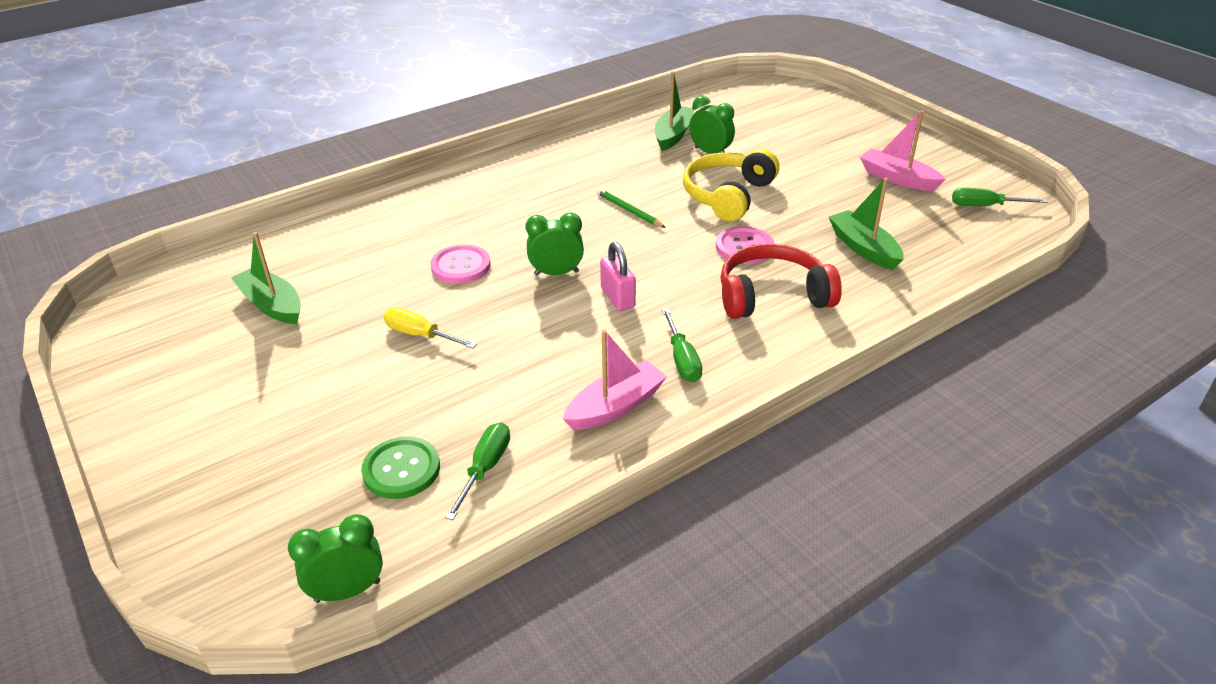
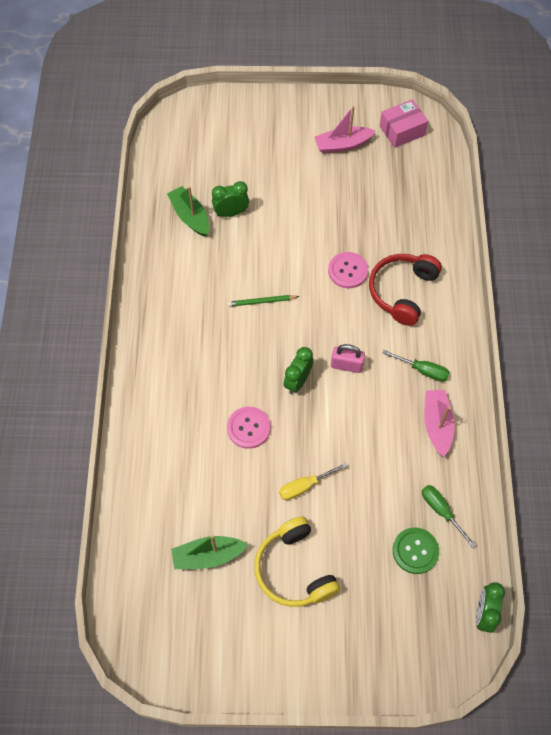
camera: 55 degrees left, 25 degrees up
(728, 195) = (288, 239): yellow headphones -> yellow headphones (294, 569)
(864, 248) = (394, 217): green boat -> none
(984, 206) = (402, 130): green screwdriver -> pink box

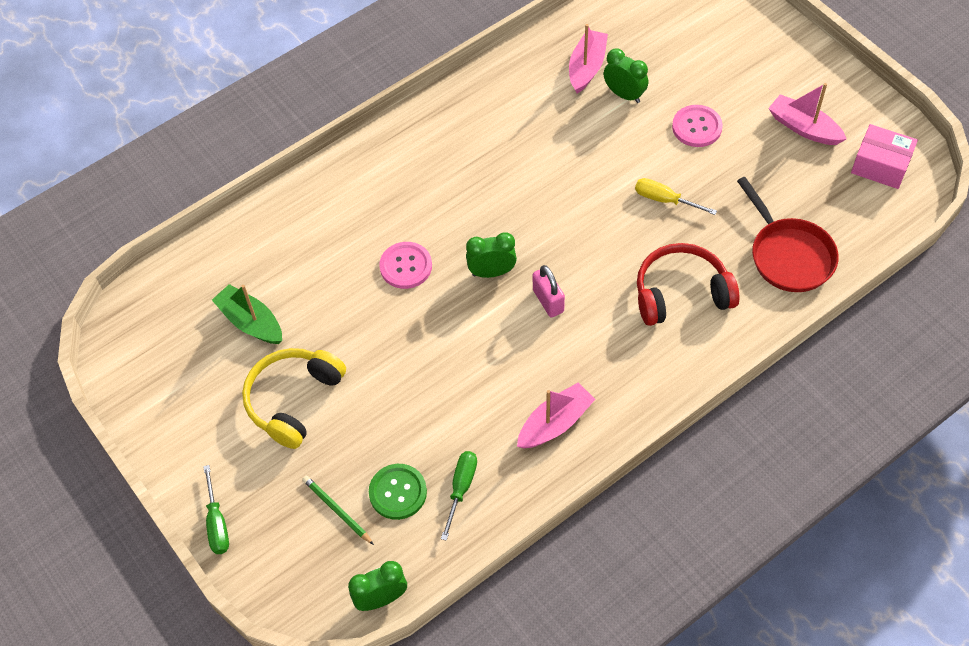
camera: 55 degrees right, 5 degrees down
(190, 216) = (587, 67): green boat -> pink boat
(261, 301) = (550, 185): green pencil -> green pencil (337, 510)
(304, 486) = (385, 352): yellow screwdriver -> yellow screwdriver (664, 200)
(348, 271) = (657, 231): pink button -> pink button (697, 127)
(423, 219) = (788, 255): none -> red pan
(423, 370) = (606, 371): green screwdriver -> green screwdriver (217, 523)

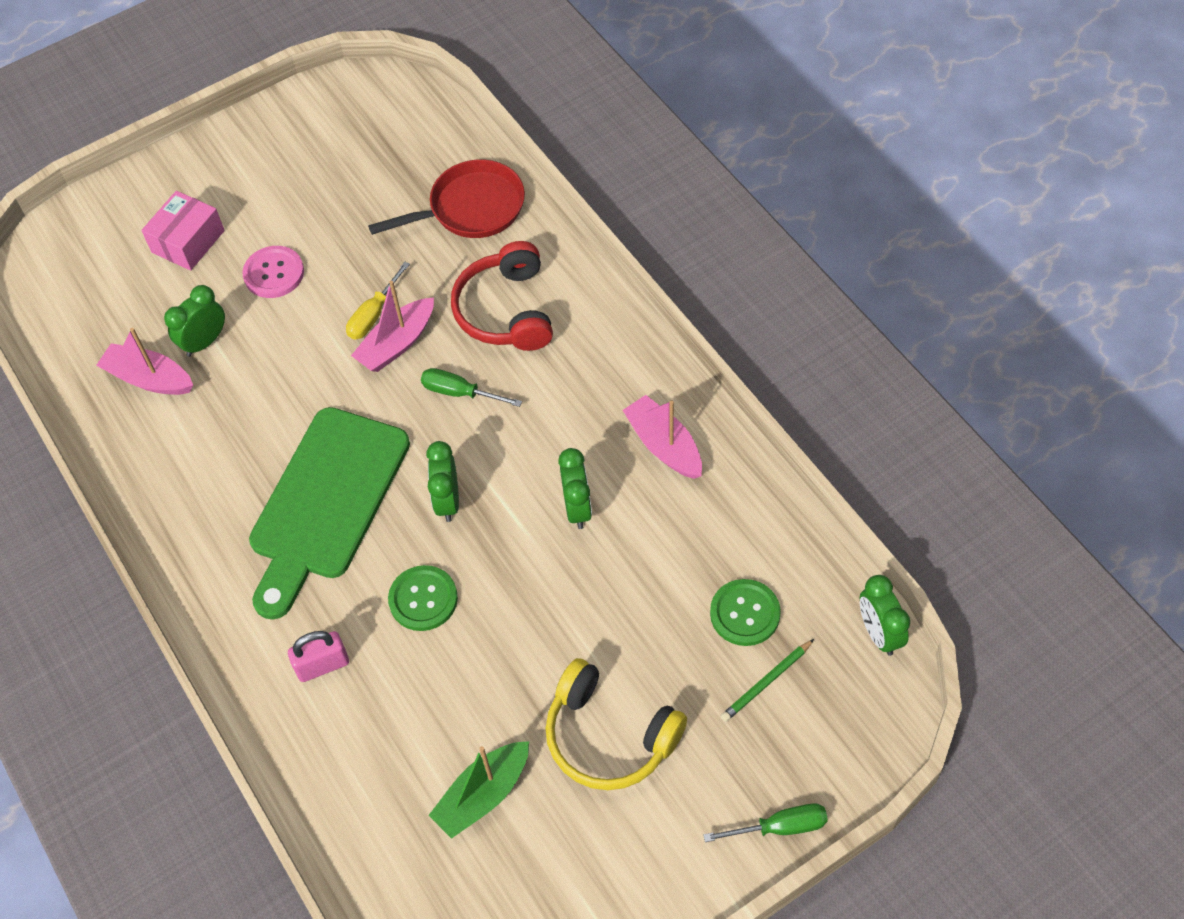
camera: 85 degrees left, 0 degrees up
(406, 266) = (423, 599): pink button -> green button
(461, 488) = (742, 545): green screwdriver -> green screwdriver (459, 392)
(486, 193) = (326, 502): none -> green cutting board
(490, 363) = (577, 508): none -> green clock
(548, 301) = (498, 443): pink padlock -> pink padlock (322, 665)
(804, 128) = (299, 174): pink boat -> pink boat (397, 344)
(880, 165) = (367, 115): pink box -> pink box (188, 241)

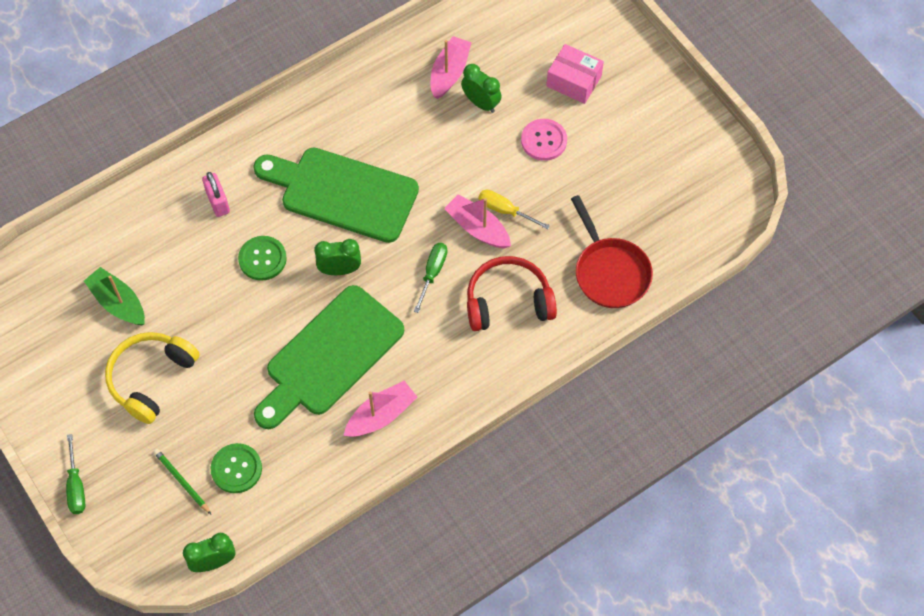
camera: 85 degrees right, 5 degrees up
(577, 508) = (330, 356): green clock -> green cutting board

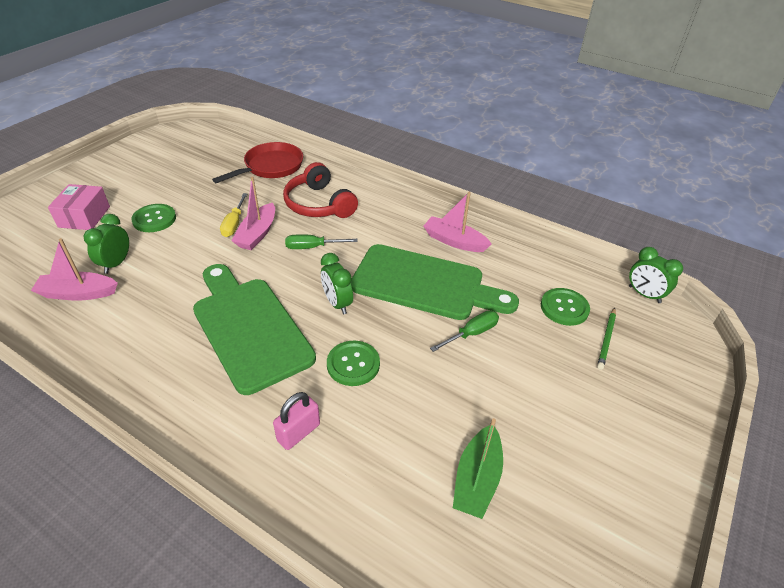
camera: 115 degrees left, 20 degrees down
(76, 486) = (686, 420): green screwdriver -> green screwdriver (472, 333)
(151, 379) = (537, 404): yellow headphones -> none
(343, 193) = (249, 328): green cutting board -> green cutting board turned 150 degrees clockwise
(544, 140) = (154, 219): pink button -> green button

